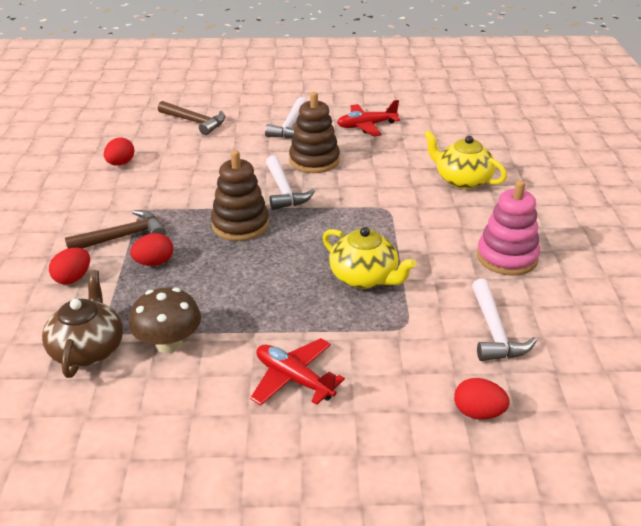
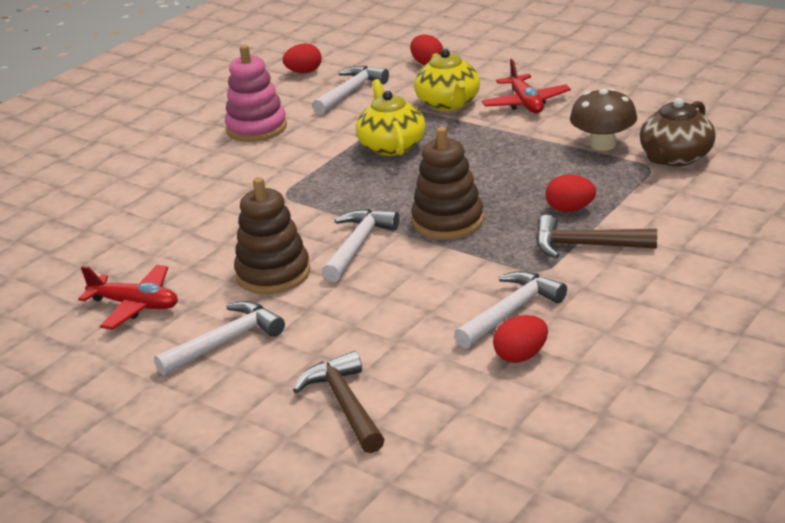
camera: 140 degrees left, 5 degrees down
(73, 278) = (663, 217): red egg -> red egg (304, 72)
(144, 182) = (511, 312): none -> white hammer
(462, 180) = (165, 200): yellow teapot -> yellow teapot (449, 103)

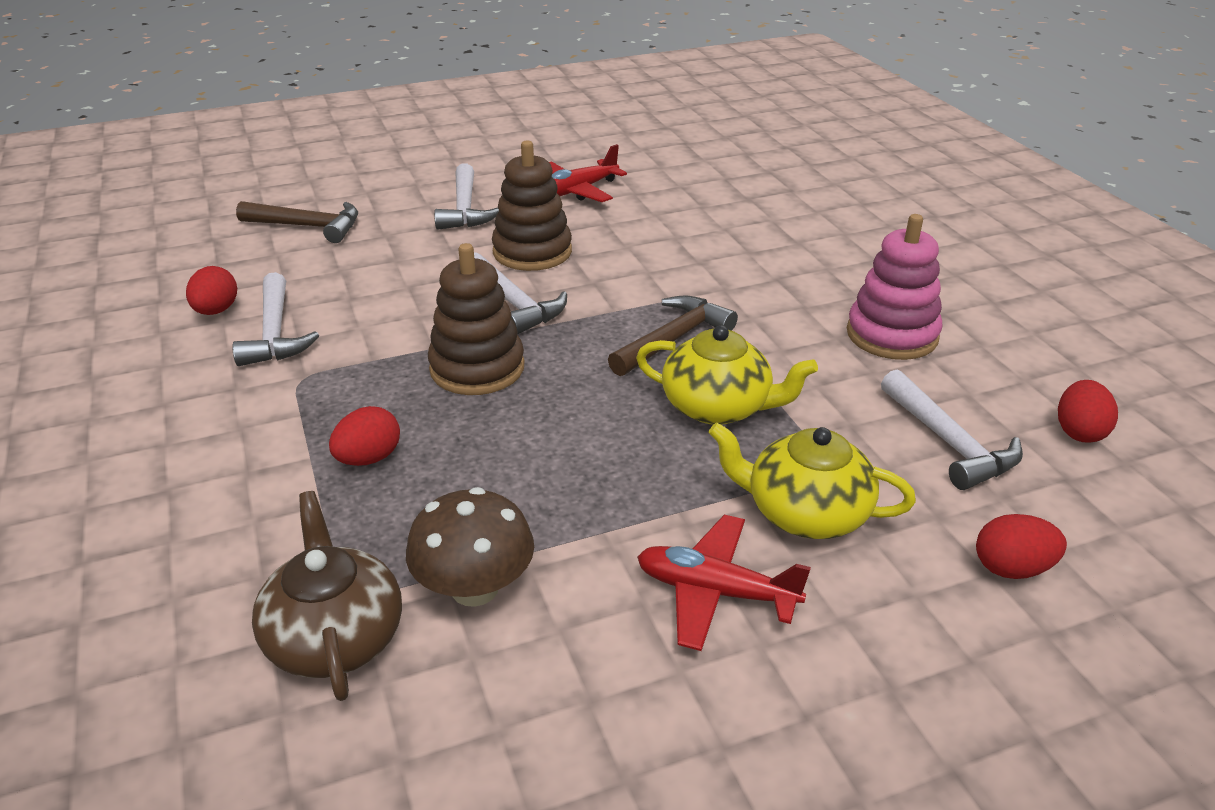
camera: 120 degrees right, 5 degrees up
(585, 246) = (288, 428): brown hammer -> brown hammer (673, 339)

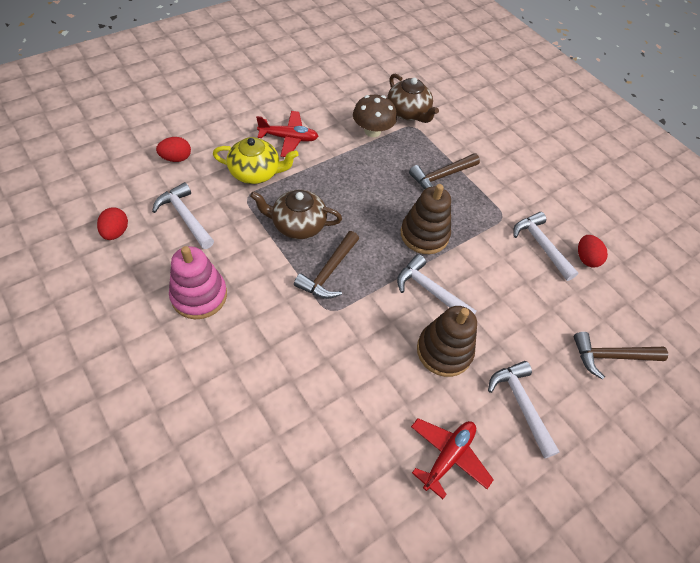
camera: 160 degrees right, 20 degrees up
(369, 458) = (441, 176): red egg -> brown hammer
(718, 407) = (297, 225): yellow teapot -> brown teapot

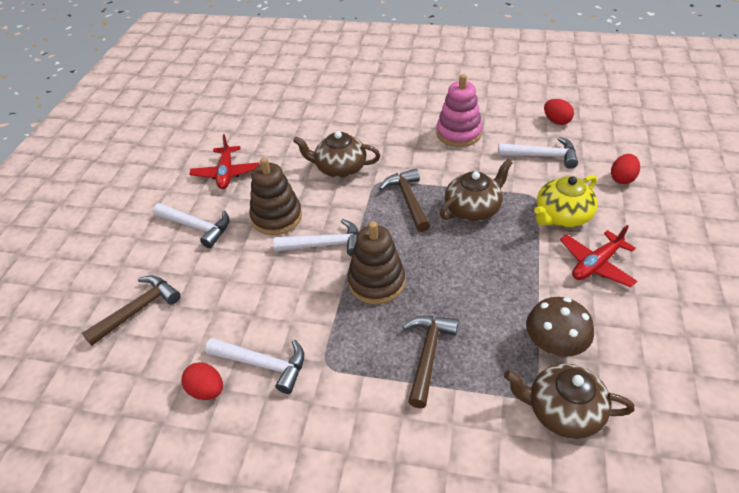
camera: 145 degrees right, 10 degrees down
(340, 355) = (340, 168): none -> brown teapot

